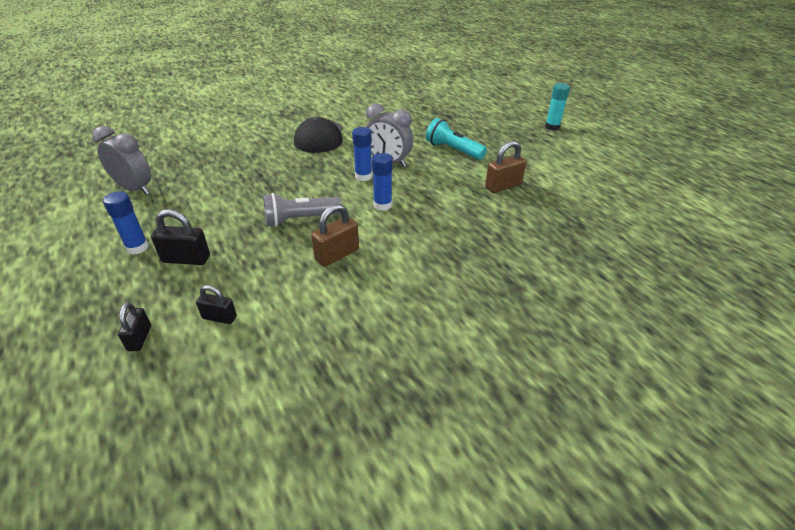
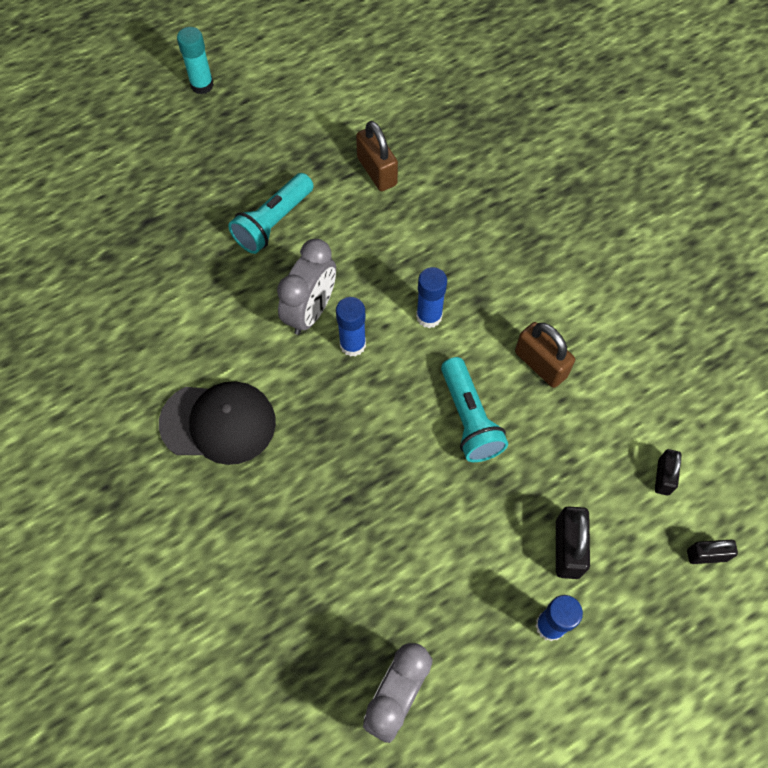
camera: 90 degrees left, 25 degrees up
(300, 219) = (469, 418): grey flashlight -> turquoise flashlight

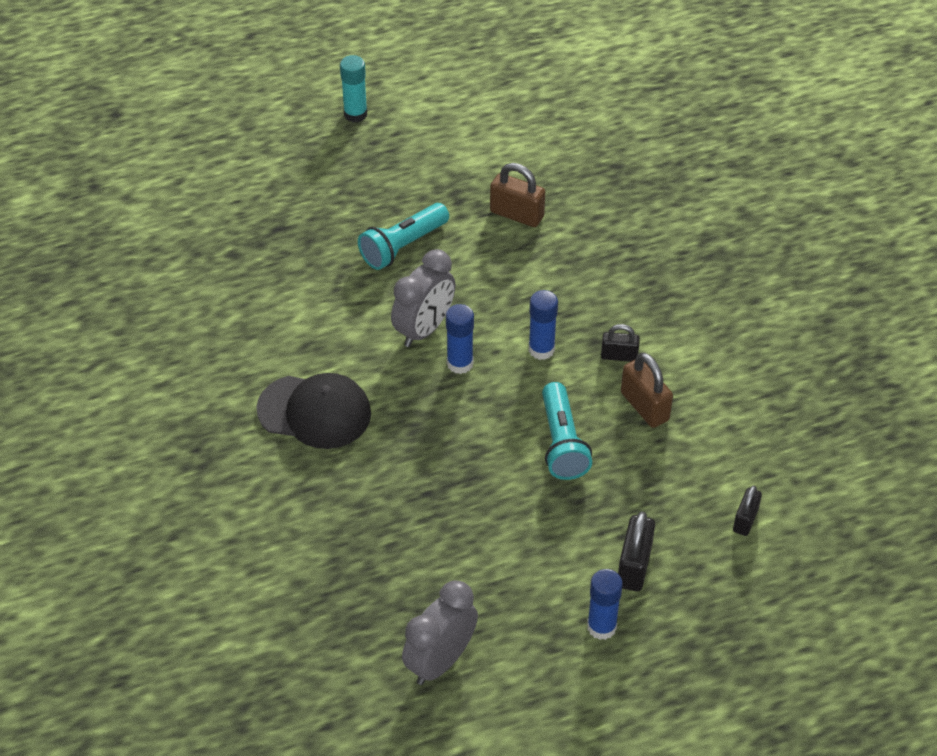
camera: 10 degrees right, 15 degrees down
(377, 171) = (516, 214): brown padlock -> brown padlock turned 45 degrees counterclockwise
(706, 555) = (772, 592): black padlock -> black padlock (619, 356)

